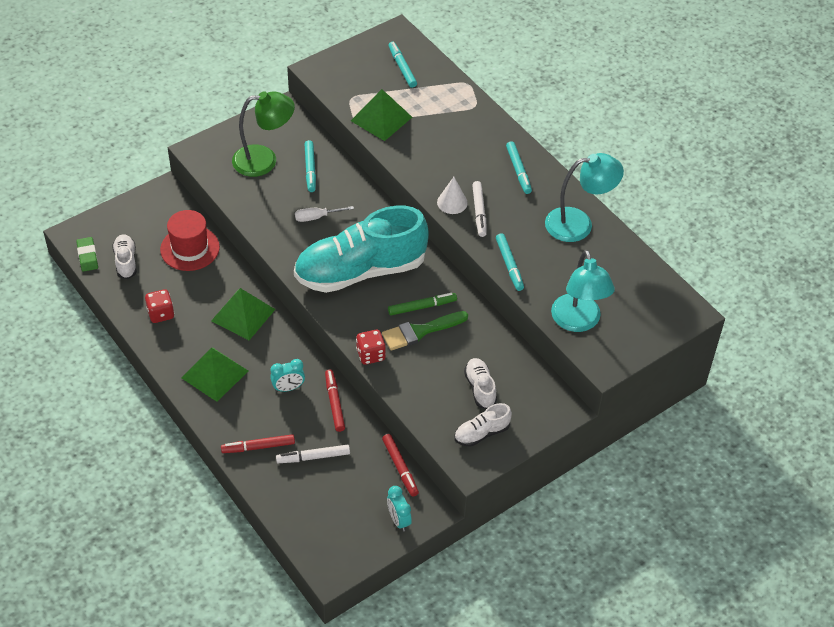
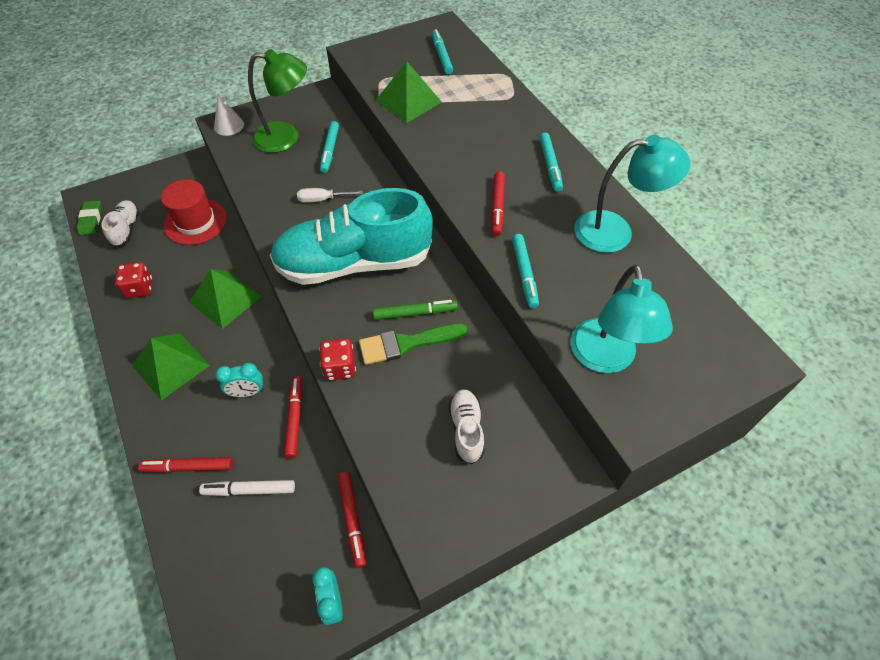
camera: 10 degrees right, 5 degrees up
(452, 202) = (468, 193): white cone -> white cone (229, 125)
(479, 212) = (497, 207): white marker -> red marker
(481, 433) = (457, 498): white shoe -> none

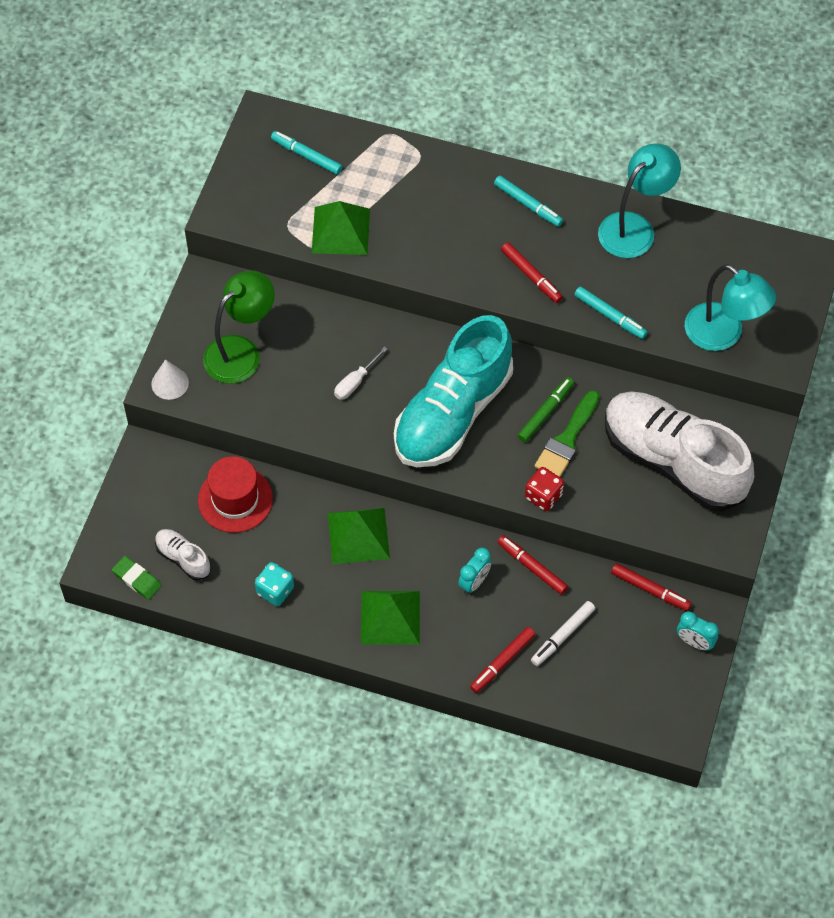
camera: 45 degrees left, 5 degrees up
(139, 288) = (275, 590): red dice -> turquoise dice
(330, 150) = (298, 332): turquoise marker -> none
(466, 430) = (673, 461): white shoe -> white shoe, size x2.40

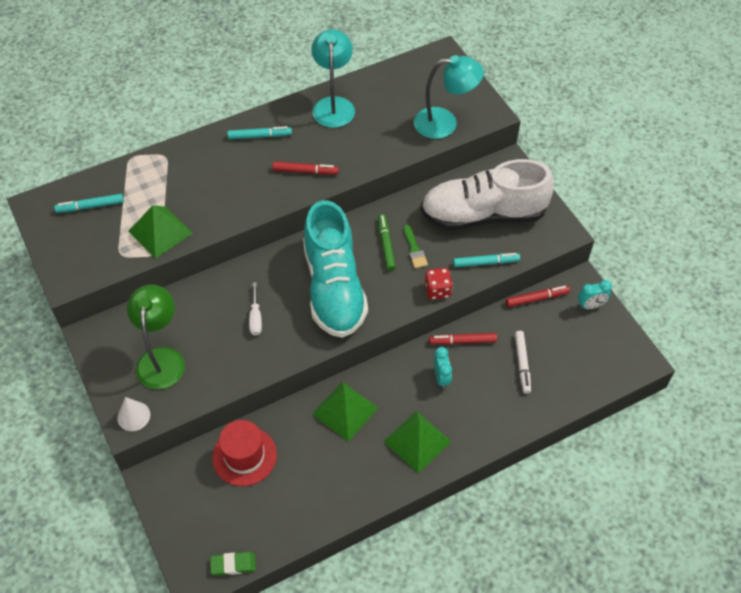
camera: 45 degrees left, 5 degrees down
(183, 558) = (250, 523): white shoe -> none
(275, 590) = (331, 489): turquoise dice -> none
(502, 662) = (508, 408): red marker -> none
(567, 439) = (414, 250): green brush -> green brush, size x0.64
(610, 316) = (374, 159): turquoise marker -> turquoise marker (485, 263)

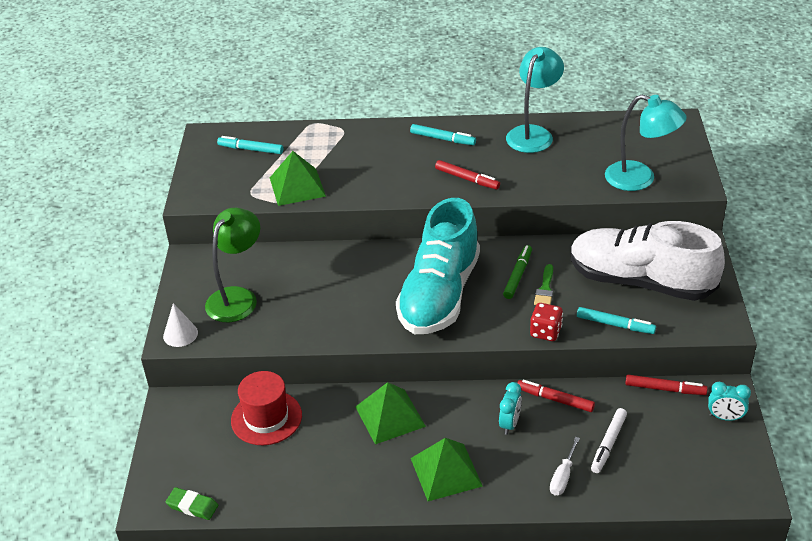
camera: 30 degrees right, 15 degrees down
(255, 318) = (346, 294): white screwdriver -> white screwdriver (562, 477)

